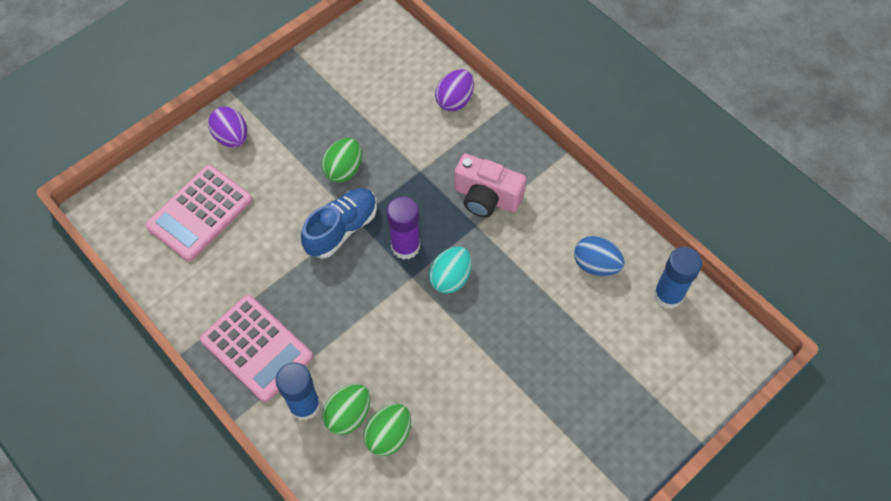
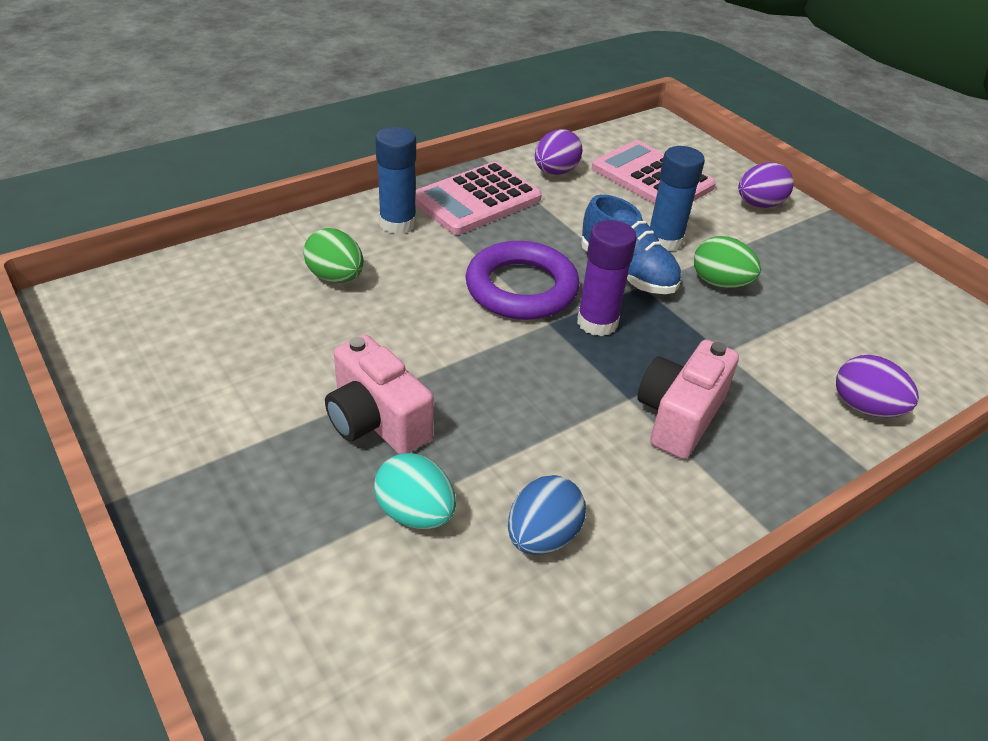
camera: 95 degrees right, 20 degrees down
(200, 289) = (555, 172): none -> purple egg
(348, 415) = (373, 251): green egg -> none
(375, 299) = (521, 288): none -> purple ring
(450, 278) = (542, 358): turquoise egg -> turquoise egg (415, 513)
(533, 369) = (376, 421): none -> pink camera
(668, 295) = (463, 640): blue glue stick -> blue glue stick (664, 240)

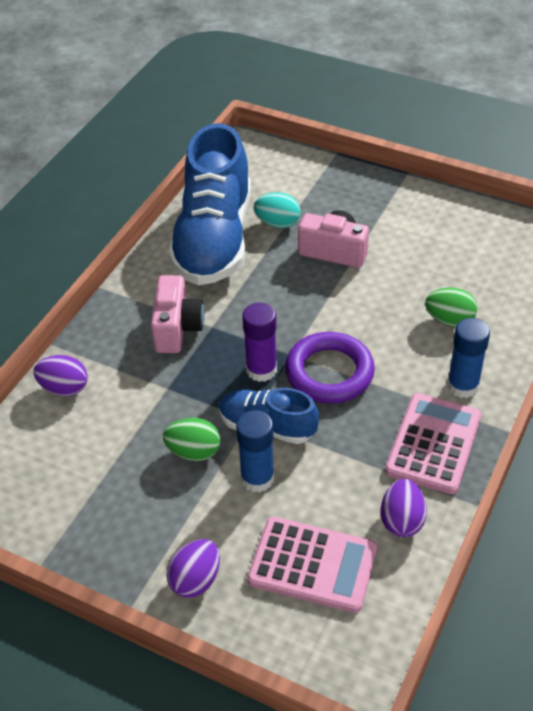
camera: 155 degrees right, 5 degrees up
(542, 536) = (214, 239): blue egg -> blue shoe

